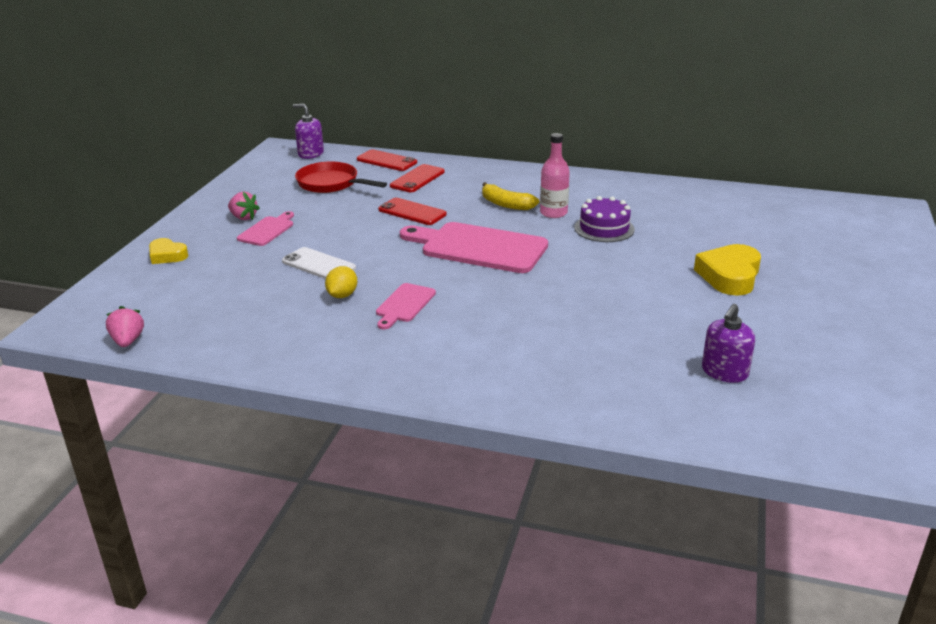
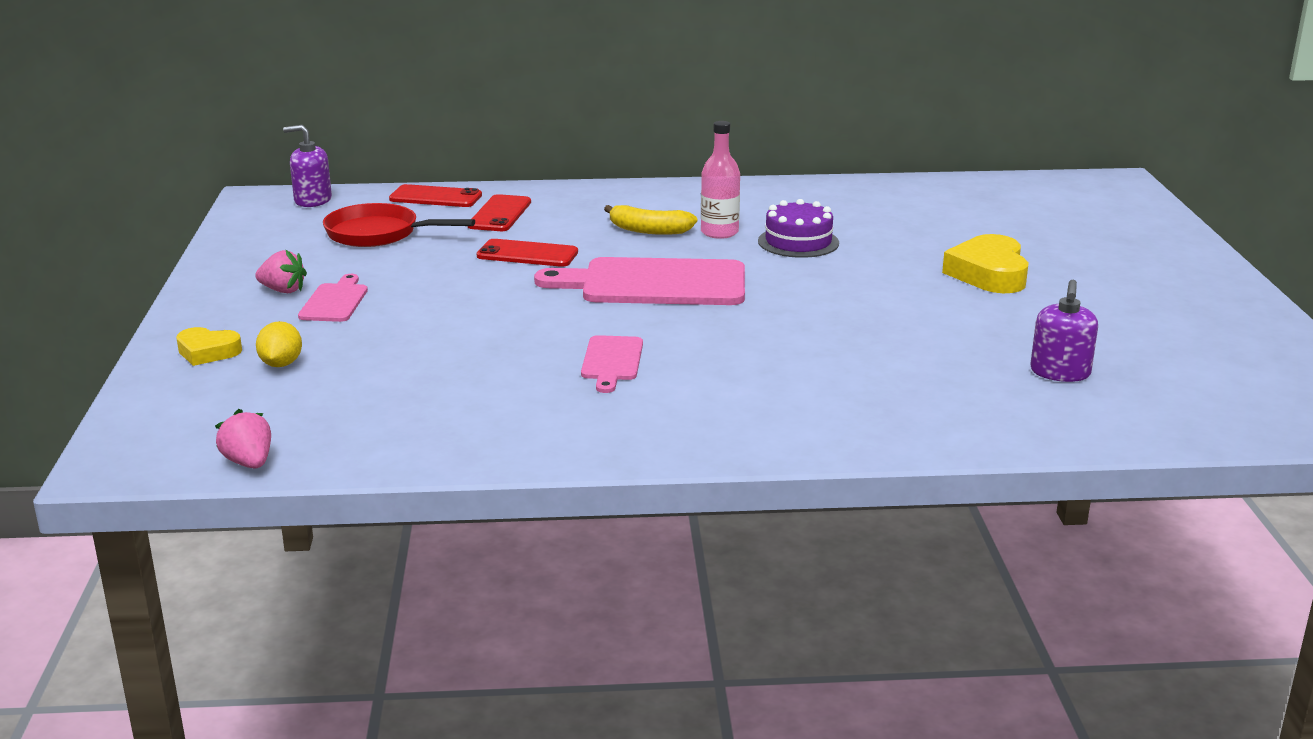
camera: 20 degrees left, 5 degrees down
(318, 265) = (450, 333): white phone -> none
(342, 295) = (516, 363): yellow lemon -> yellow lemon (281, 364)

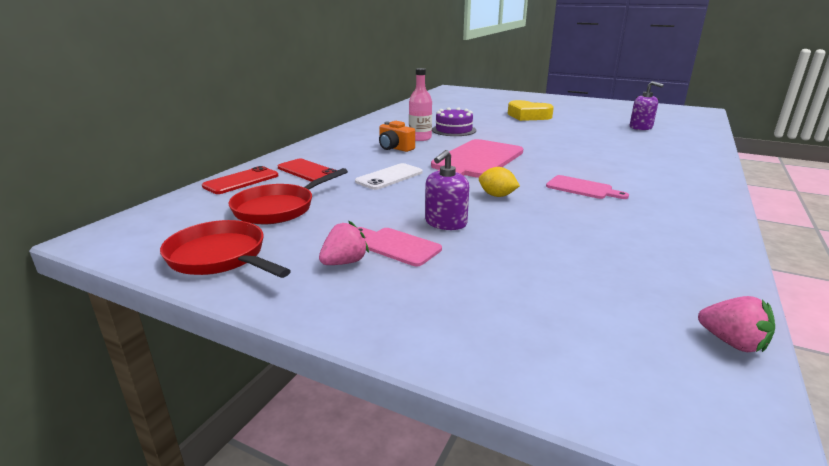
camera: 60 degrees left, 0 degrees up
(208, 352) = (453, 323): yellow heart -> none
(249, 463) = (732, 342): pink strawberry -> pink strawberry turned 135 degrees counterclockwise
(256, 247) = (220, 257): none -> red pan
(281, 364) = (512, 290): yellow lemon -> yellow lemon (497, 195)
(313, 200) = (158, 217): purple soap dispenser -> purple soap dispenser (445, 223)
(527, 254) = (389, 177): red phone -> white phone
(649, 230) = (395, 148): yellow banana -> orange camera

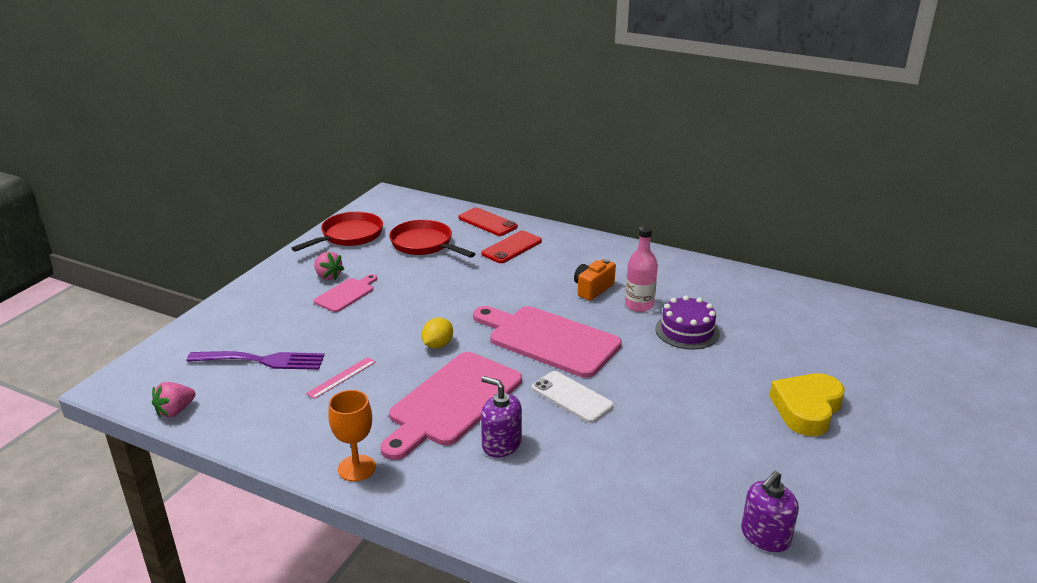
camera: 90 degrees right, 5 degrees up
(389, 177) = (494, 288): white phone -> white phone (571, 397)
(445, 223) = (381, 315): purple soap dispenser -> purple soap dispenser (501, 444)
(572, 288) = (261, 360): none -> purple fork
(576, 235) = (341, 377): none -> pink ruler
(582, 188) = (452, 402): pink cutting board -> pink cutting board, size x1.98
(703, 218) = (356, 468): none -> orange goblet

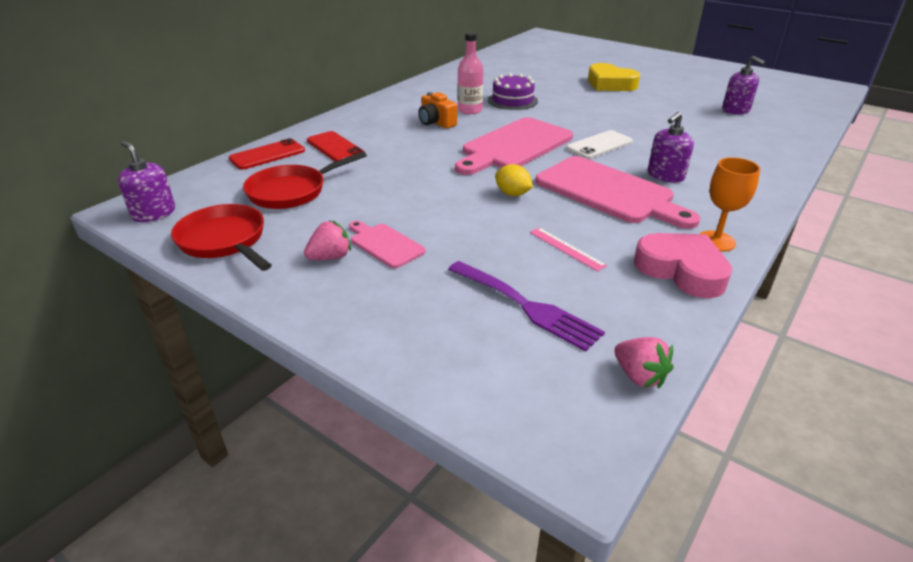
camera: 80 degrees left, 5 degrees up
(261, 360) = (525, 306): purple fork -> purple fork turned 120 degrees clockwise
(305, 441) = (682, 270): none -> pink heart
(384, 205) = (154, 213): none -> purple soap dispenser

